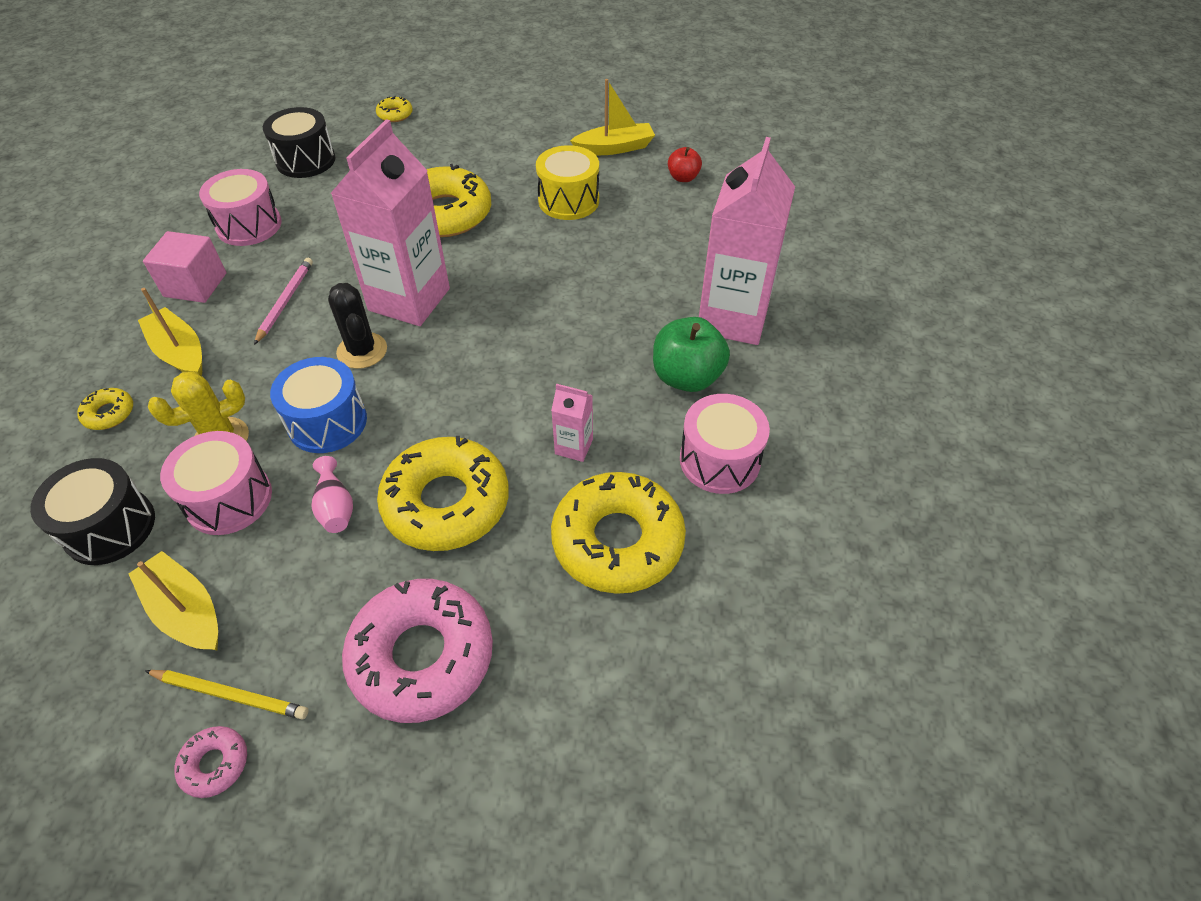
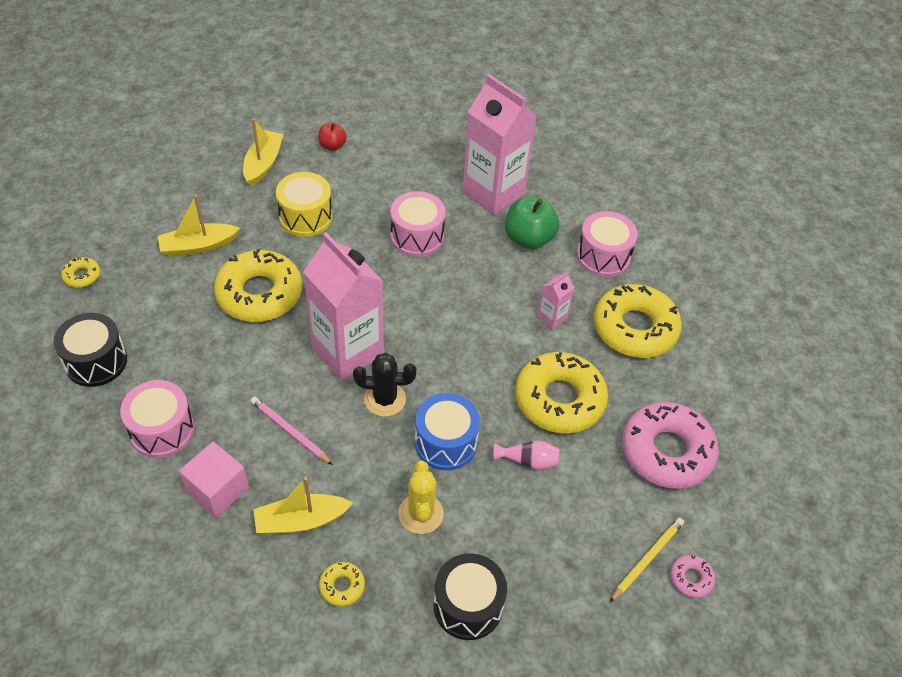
camera: 65 degrees left, 0 degrees up
(185, 611) = (570, 571): yellow boat -> yellow boat (198, 246)
(229, 499) = (484, 523): pink drum -> pink drum (417, 236)

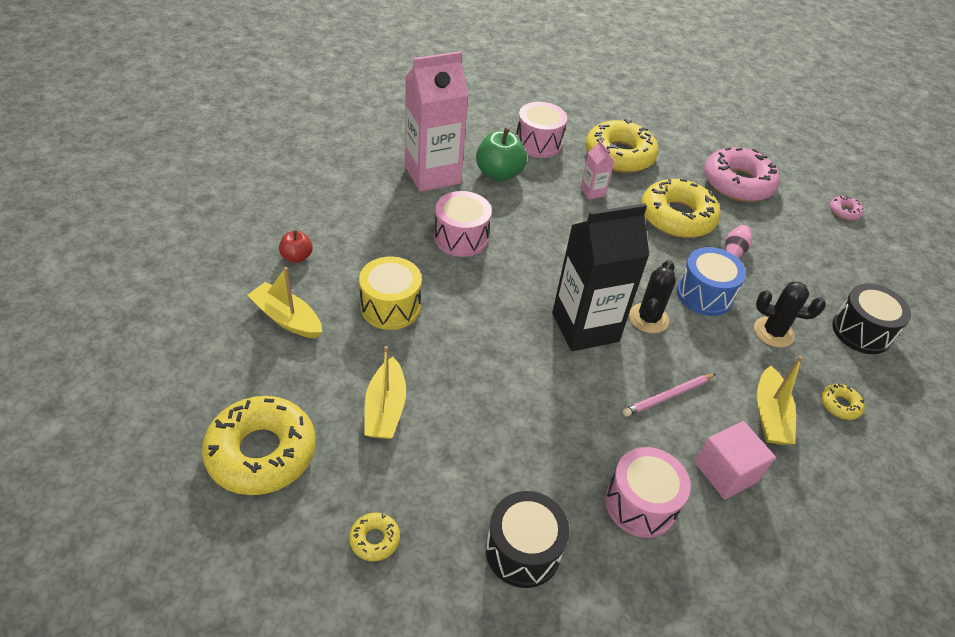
camera: 70 degrees left, 5 degrees down
(259, 294) = (482, 373): yellow donut -> yellow donut (261, 452)
(347, 352) = (585, 327): pink carton -> black carton
(421, 514) = (773, 332): yellow cactus -> black cactus
(647, 559) = (827, 226): yellow pencil -> none

